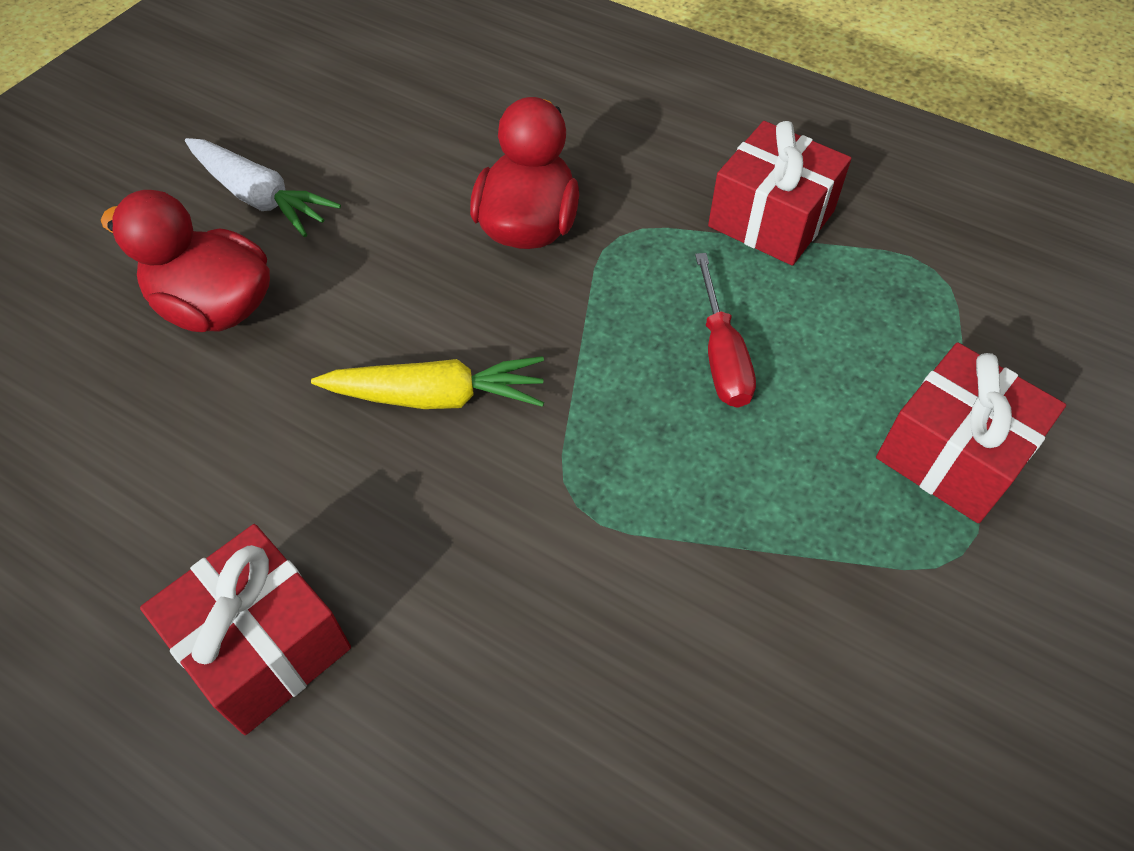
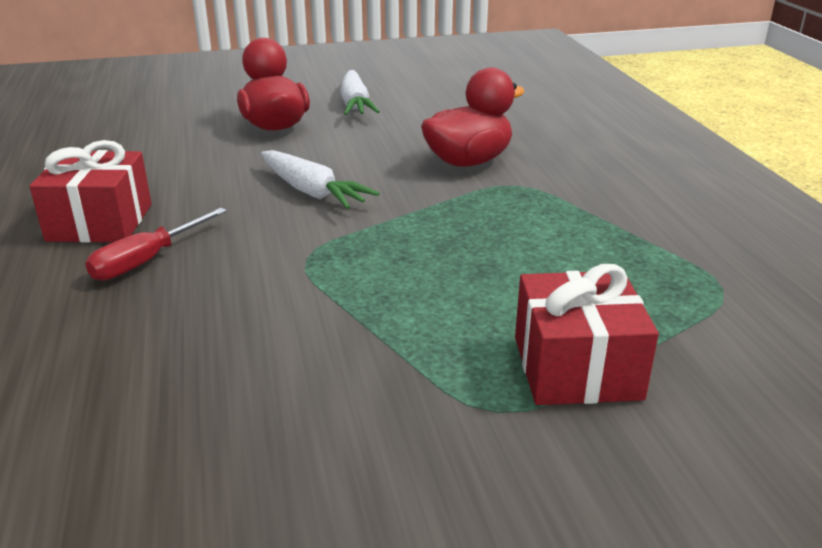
camera: 45 degrees right, 25 degrees down
(436, 396) = (312, 192): yellow carrot -> white carrot
(721, 355) = (492, 251): red screwdriver -> red screwdriver (147, 260)
(771, 219) = (631, 218): red gift -> none

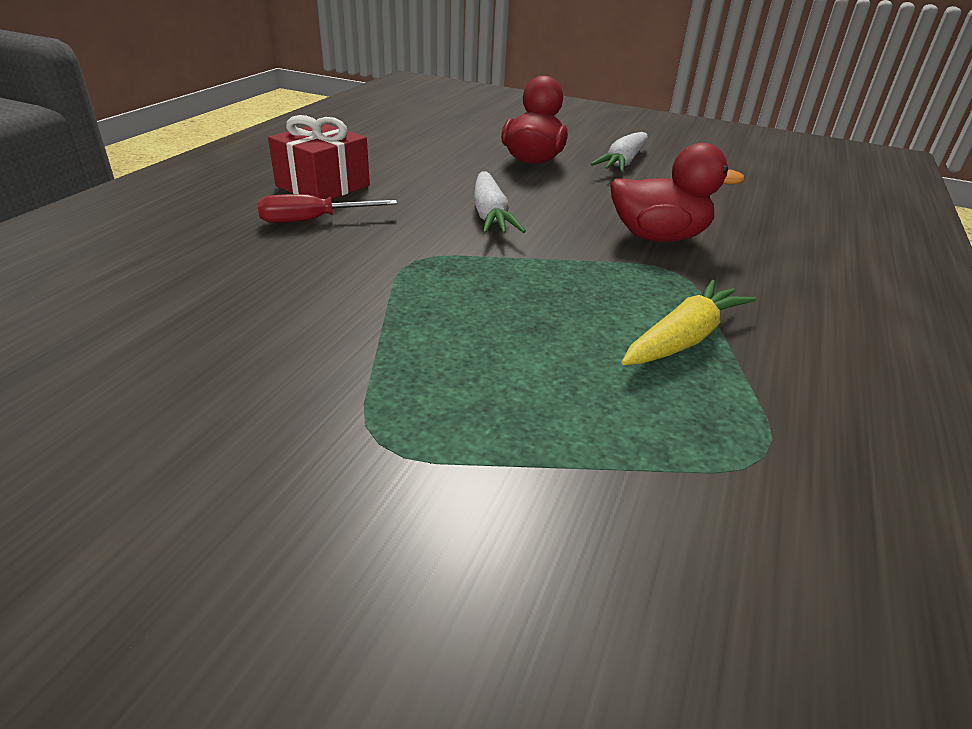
camera: 35 degrees right, 5 degrees up
(576, 367) = (497, 446): red gift -> none
(586, 234) = (683, 339): none -> yellow carrot

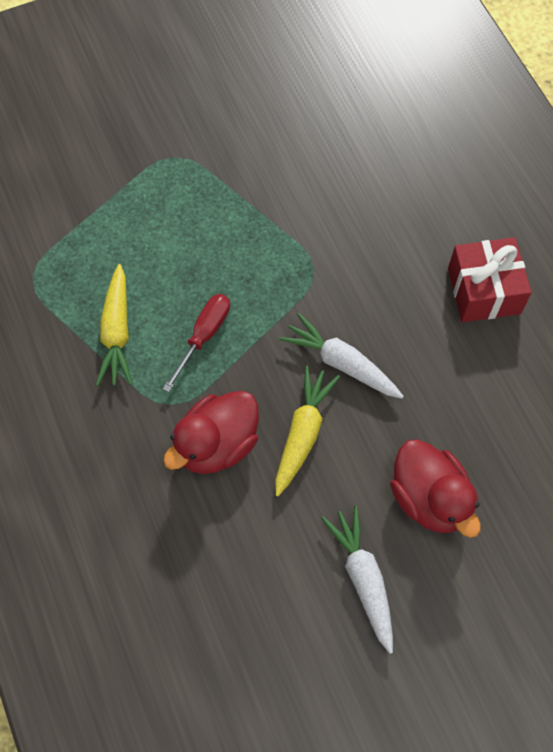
camera: 135 degrees right, 30 degrees up
(312, 220) = (420, 250): red screwdriver -> red screwdriver (203, 336)
(577, 209) = (302, 433): none -> yellow carrot

